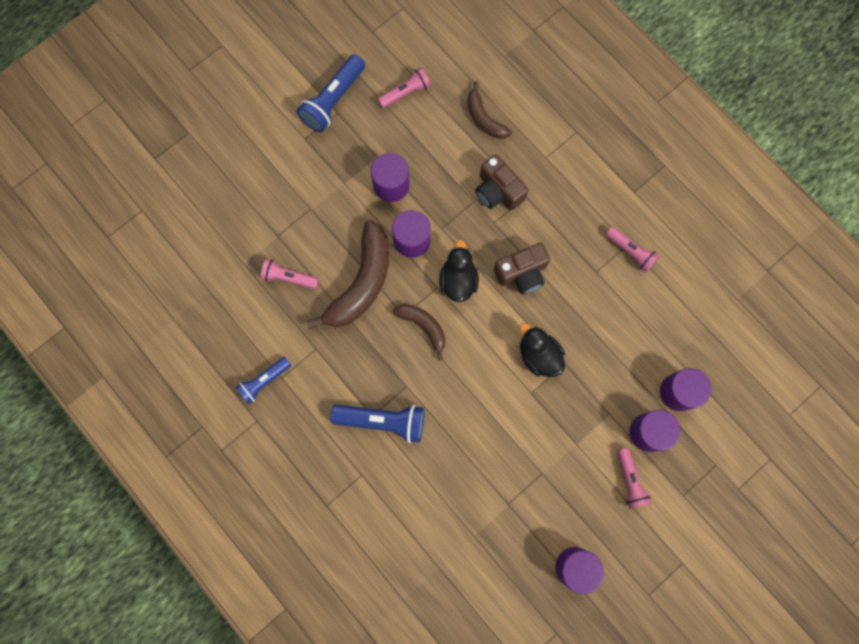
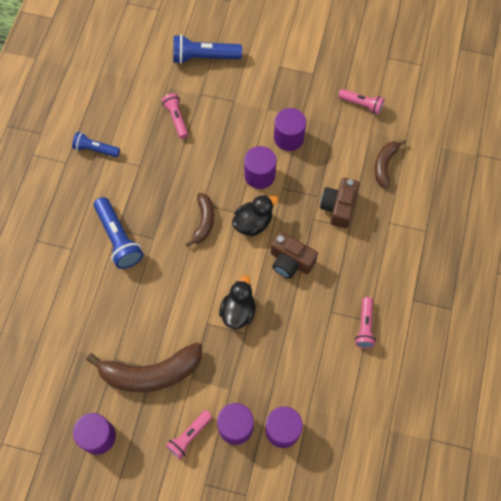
camera: 55 degrees right, 10 degrees down
(333, 100) = (320, 66): blue flashlight -> blue flashlight (204, 57)
(361, 282) = (206, 163): brown banana -> brown banana (151, 373)

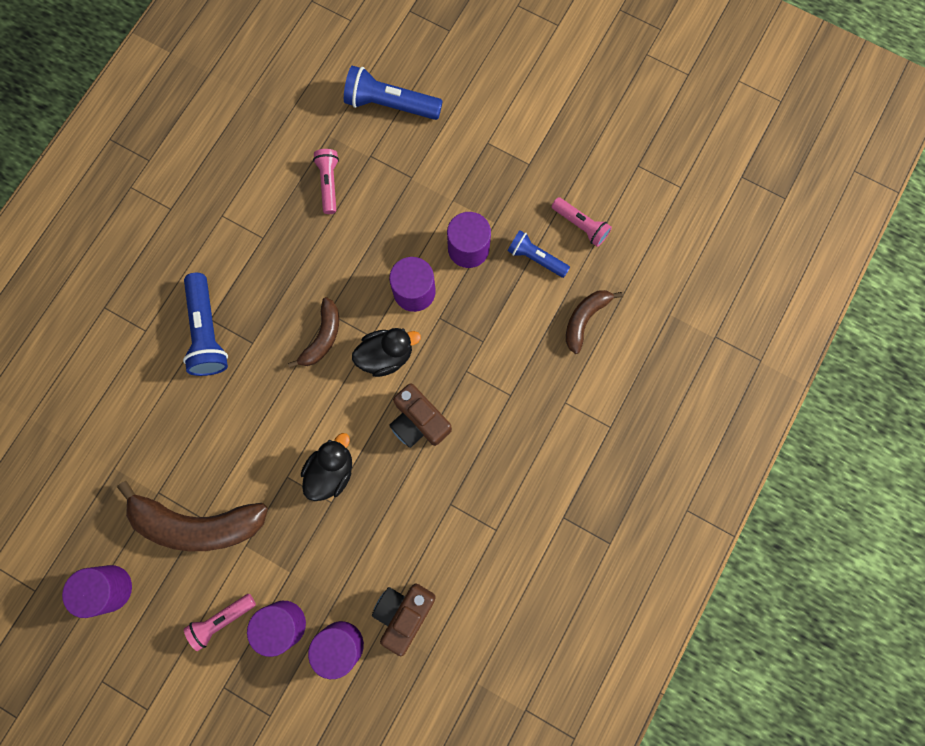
camera: 15 degrees right, 10 degrees up
(96, 149) = (212, 201): blue flashlight -> blue flashlight (536, 258)
(338, 207) = (504, 363): brown camera -> brown camera (404, 612)
(365, 326) = (488, 536): pink flashlight -> none

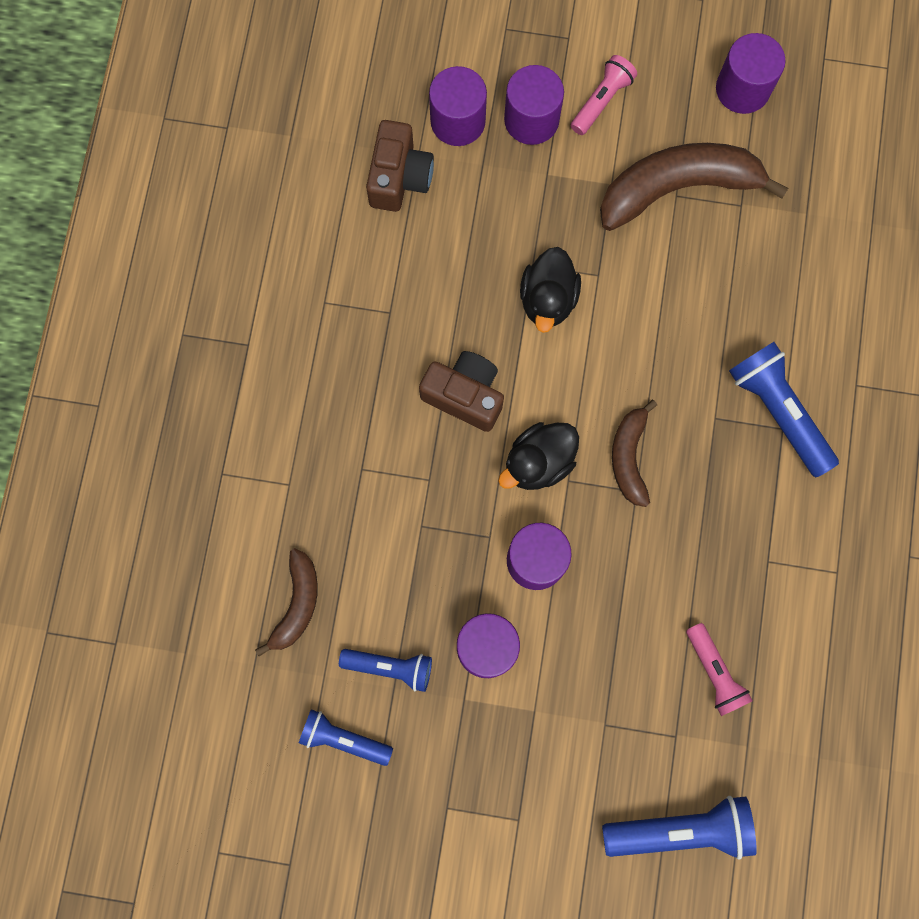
camera: 160 degrees right, 0 degrees up
(580, 225) = (344, 739): pink flashlight -> blue flashlight

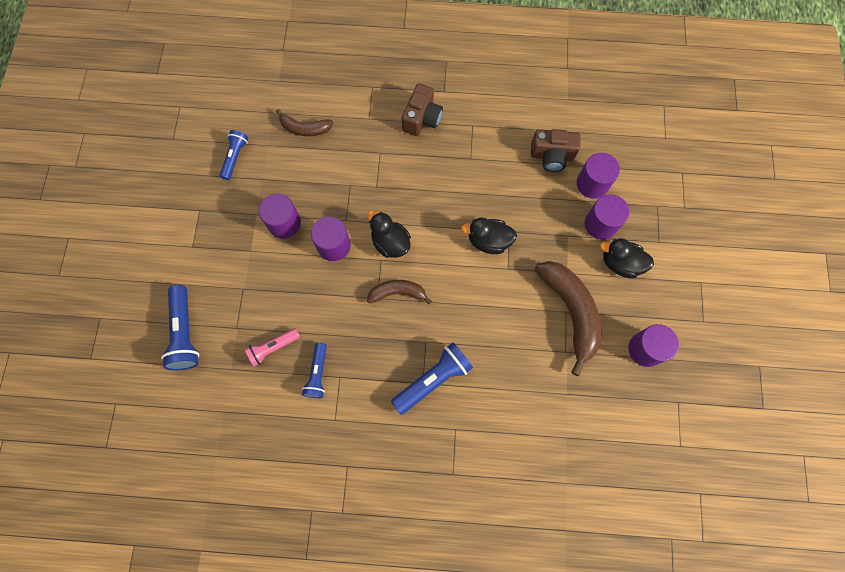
camera: 85 degrees right, 5 degrees down
(390, 667) = (273, 176): blue flashlight -> blue flashlight (317, 373)
(465, 395) = (426, 201): brown camera -> brown camera (422, 118)
(601, 101) = (620, 263): pink flashlight -> black duck

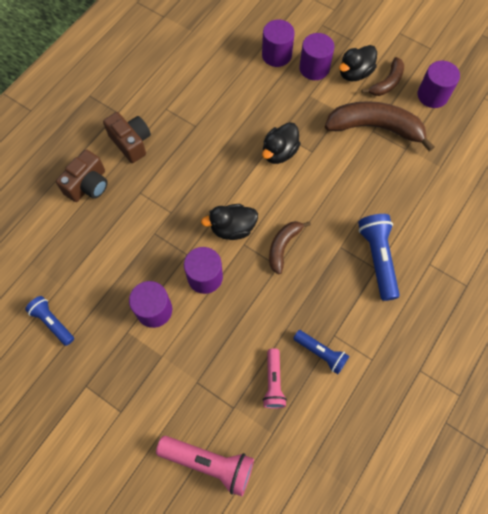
camera: 60 degrees left, 5 degrees down
(185, 333) = (209, 463): blue flashlight -> pink flashlight
(305, 128) = (69, 243): brown banana -> brown banana (387, 83)
(552, 156) = (234, 68): brown camera -> brown camera (88, 185)

